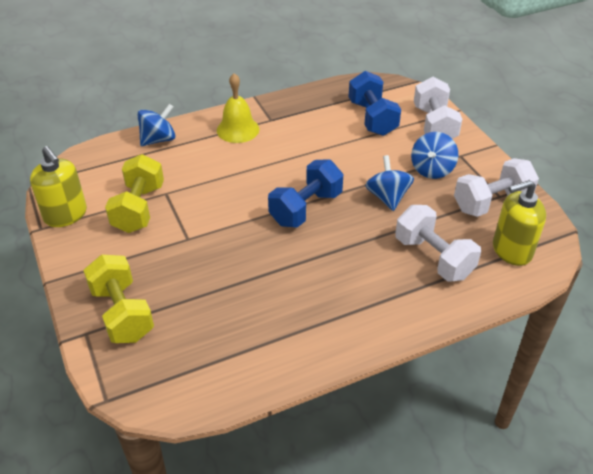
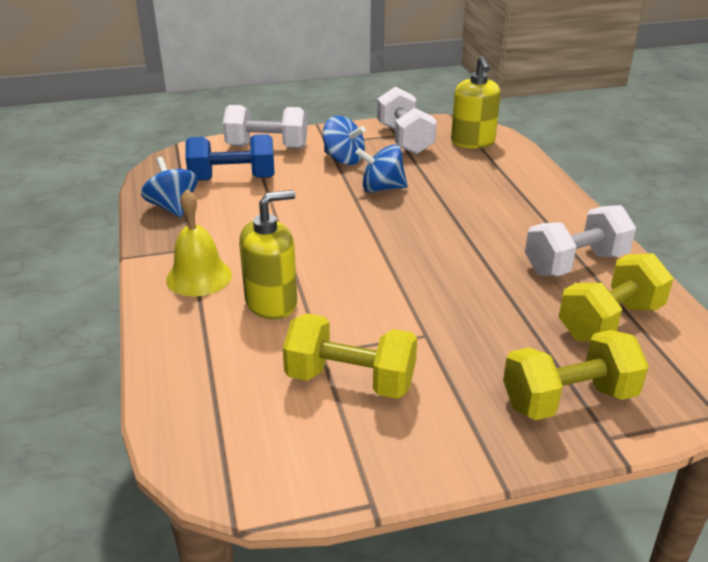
camera: 80 degrees left, 10 degrees down
(66, 215) = (344, 469): yellow soap dispenser -> yellow soap dispenser (271, 303)
(158, 139) = (181, 355): blue spinning top -> blue spinning top (173, 207)
(215, 343) = (610, 321): none -> yellow dumbbell
(306, 208) = (387, 239): blue dumbbell -> none
(433, 258) = (479, 178): white dumbbell -> white dumbbell (575, 263)

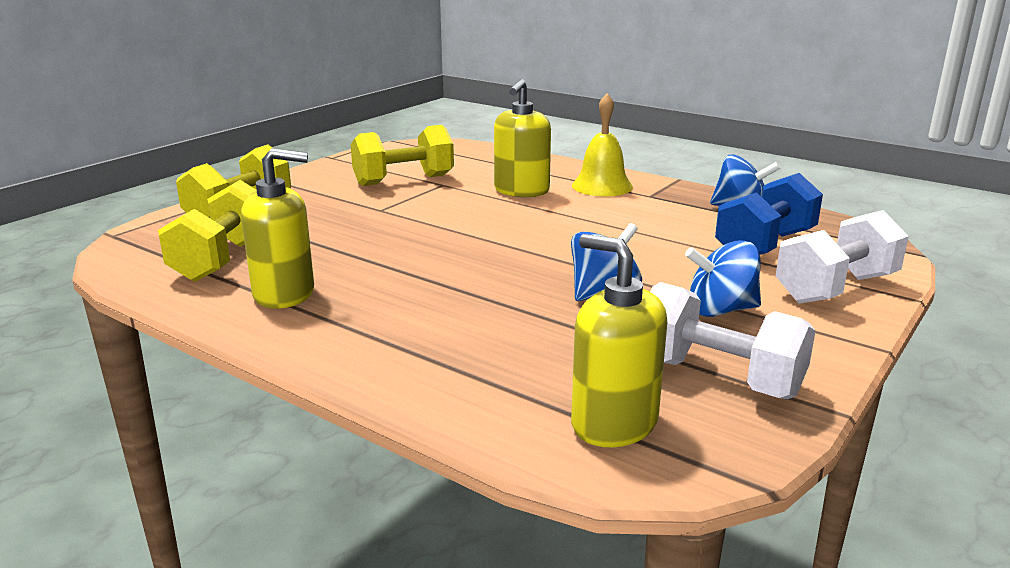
camera: 140 degrees right, 10 degrees down
(575, 263) = (284, 294): white dumbbell -> yellow soap dispenser

